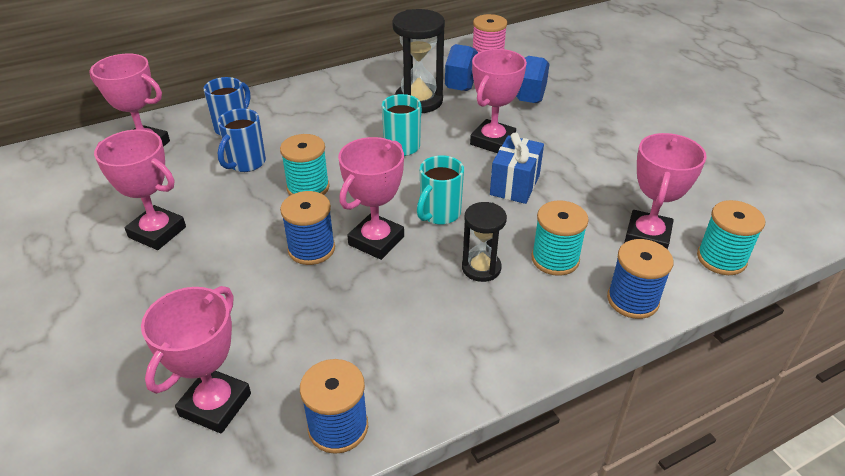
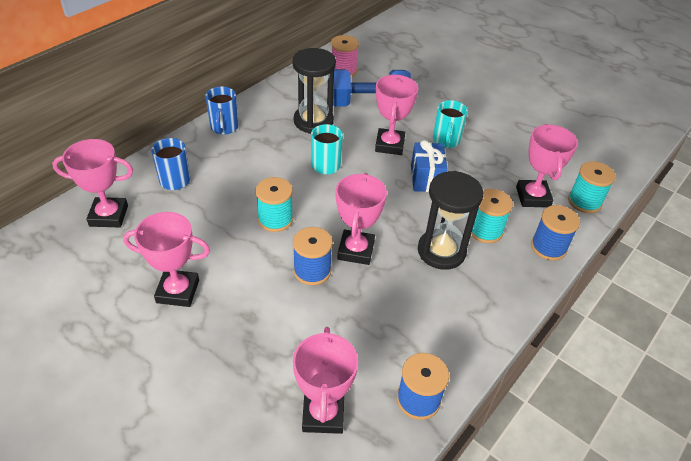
camera: 25 degrees left, 5 degrees up
(246, 163) = (210, 210): blue mug -> blue mug (224, 128)
(439, 214) = (387, 216): turquoise mug -> turquoise mug (446, 141)
(481, 268) = (441, 251): black hourglass -> black hourglass, size x1.64

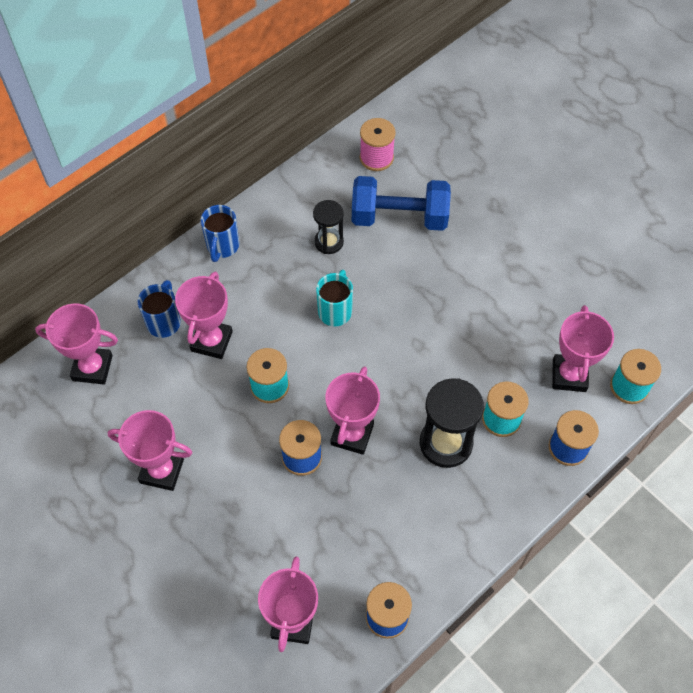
camera: 10 degrees right, 15 degrees up
(313, 121) = (329, 242): black hourglass -> black hourglass, size x0.61
(389, 145) = (414, 285): pink trophy -> pink trophy (211, 341)
(426, 178) = (448, 339): blue gift -> none
(446, 141) = (484, 283): turquoise mug -> none

